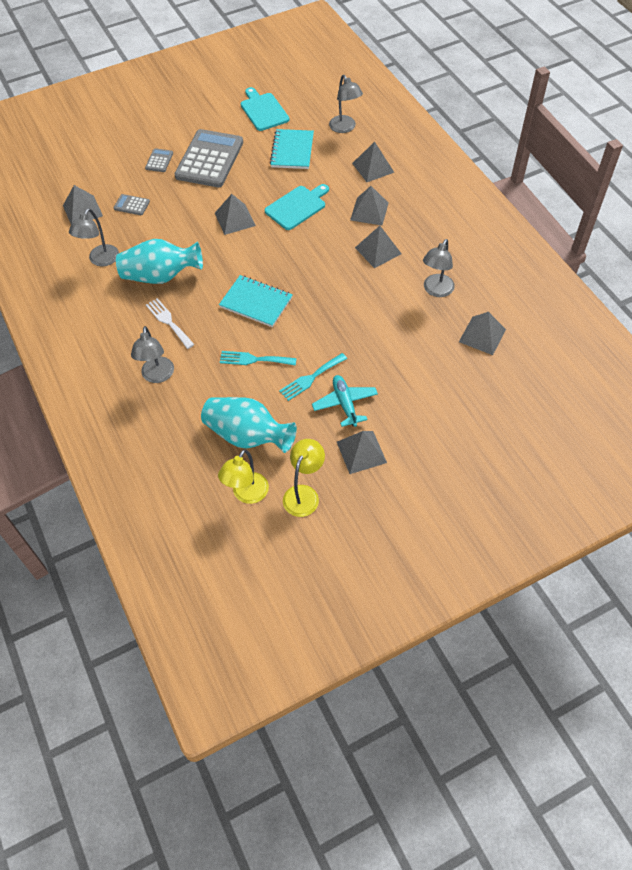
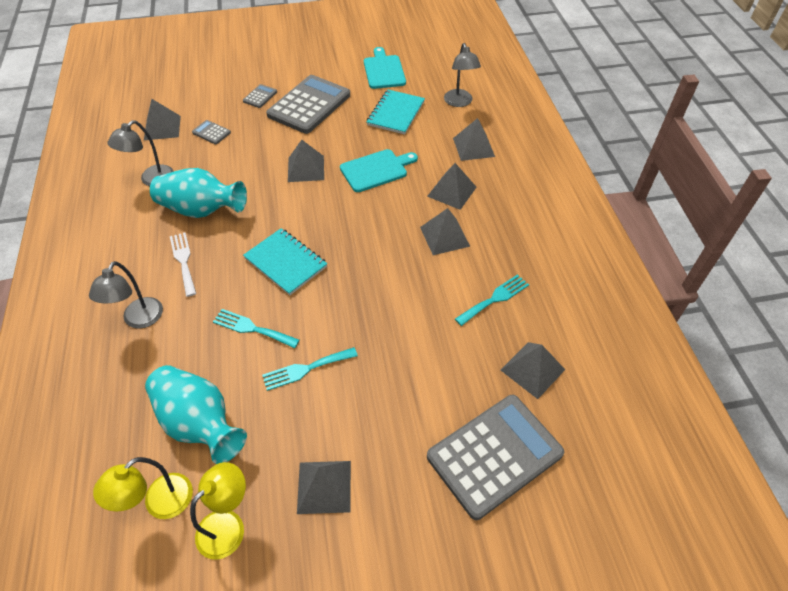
camera: 15 degrees right, 5 degrees down
(345, 404) = (331, 414): turquoise plane -> none
(436, 290) = (495, 299): grey lamp -> turquoise fork
(474, 400) = (494, 455): none -> grey calculator

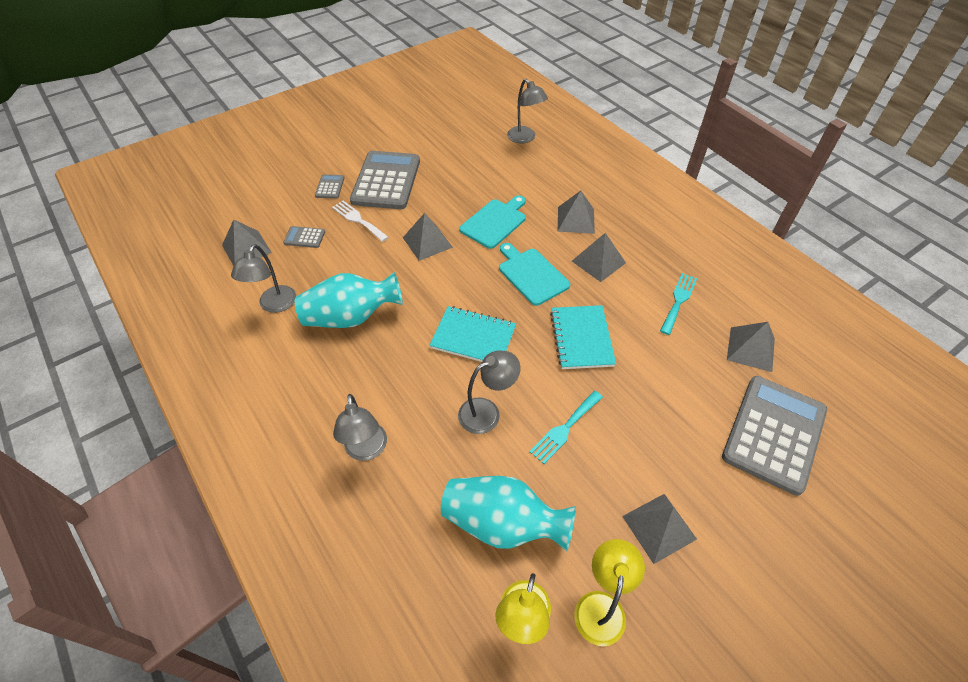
camera: 25 degrees left, 0 degrees up
(183, 261) = (369, 374): white fork -> white fork (358, 220)
(252, 328) = (487, 412): turquoise fork -> grey lamp
(384, 70) = (435, 128): turquoise cutting board -> turquoise cutting board (531, 274)
(396, 113) = (475, 165): turquoise notebook -> turquoise notebook (581, 338)
(473, 147) = (566, 174): grey pyramid -> none

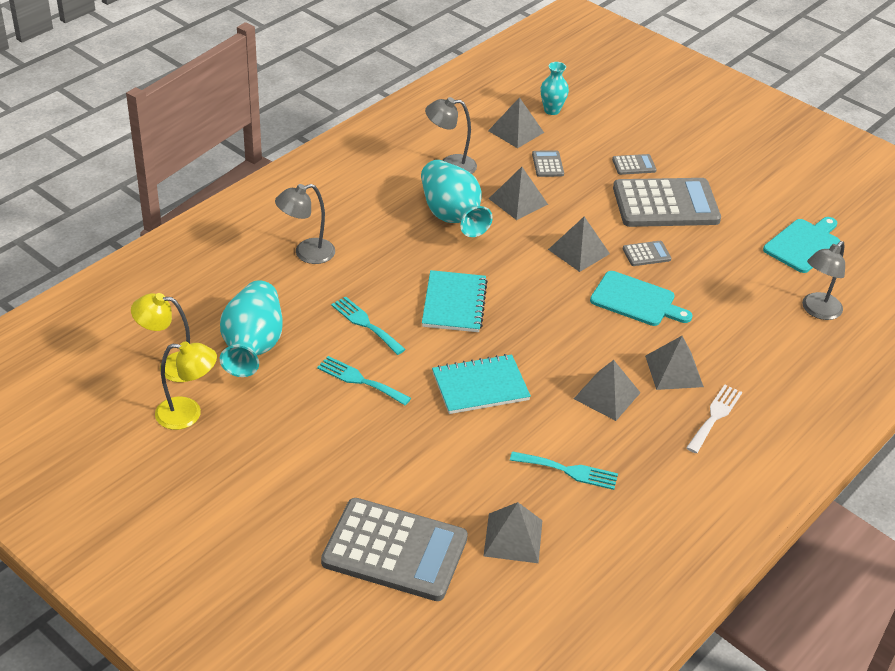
camera: 75 degrees right, 10 degrees down
(229, 219) = (552, 110): none -> turquoise vase
(358, 220) = (591, 195): white fork -> white fork (715, 416)
(442, 204) = (646, 254): none -> grey calculator
(487, 412) = (365, 324): grey lamp -> turquoise fork
(531, 274) = (561, 339): turquoise cutting board -> turquoise cutting board (803, 244)
(659, 527) = (266, 452): grey pyramid -> grey pyramid (518, 201)

